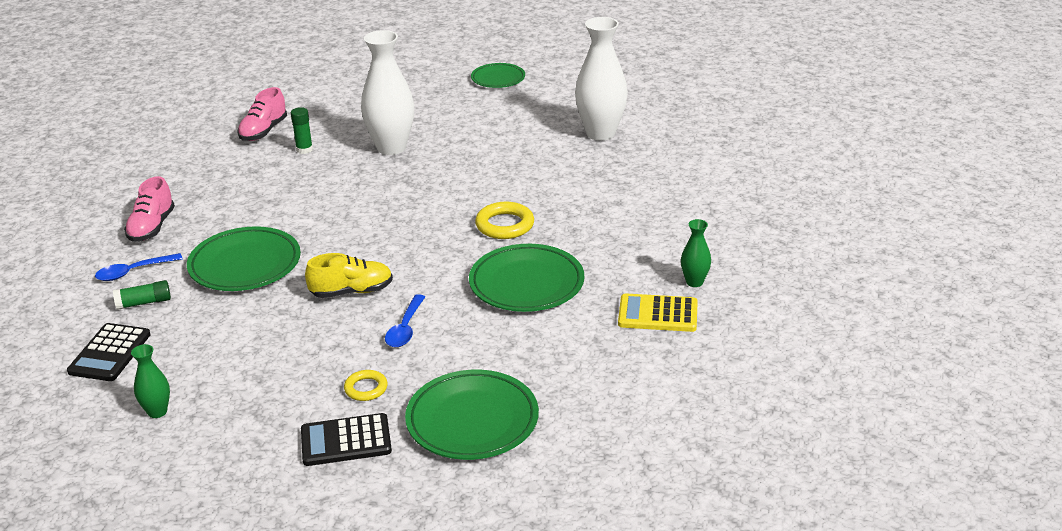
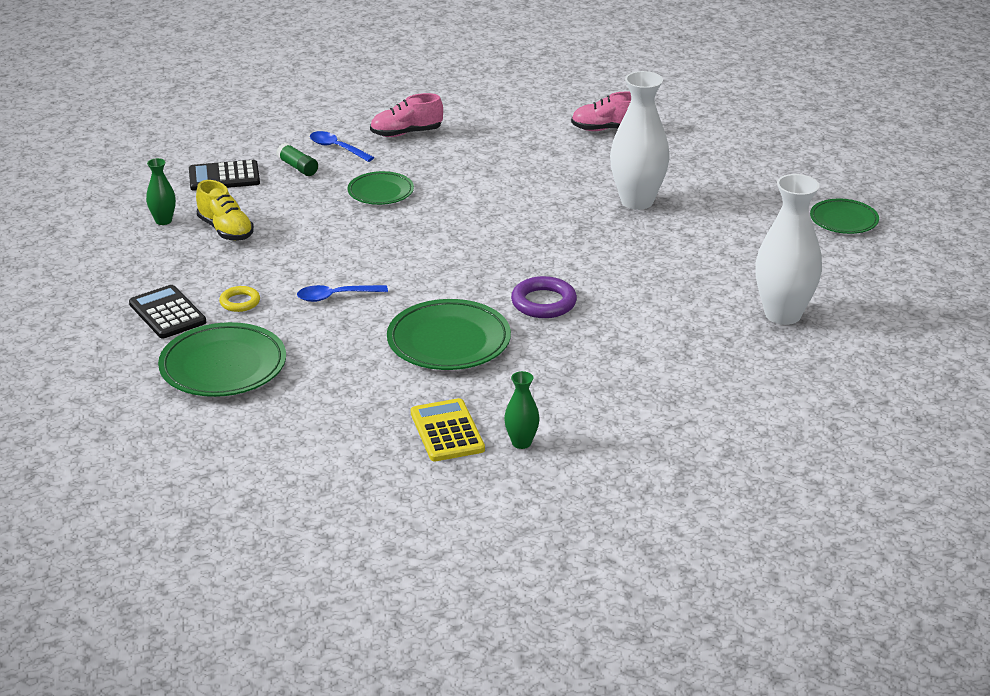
camera: 65 degrees right, 0 degrees up
(245, 265) = (380, 192): green plate -> green plate, size x0.61
(304, 149) = (592, 159): green glue stick -> none
(352, 291) = (374, 254): yellow shoe -> yellow shoe (225, 230)
(504, 225) = (543, 302): yellow ring -> purple ring

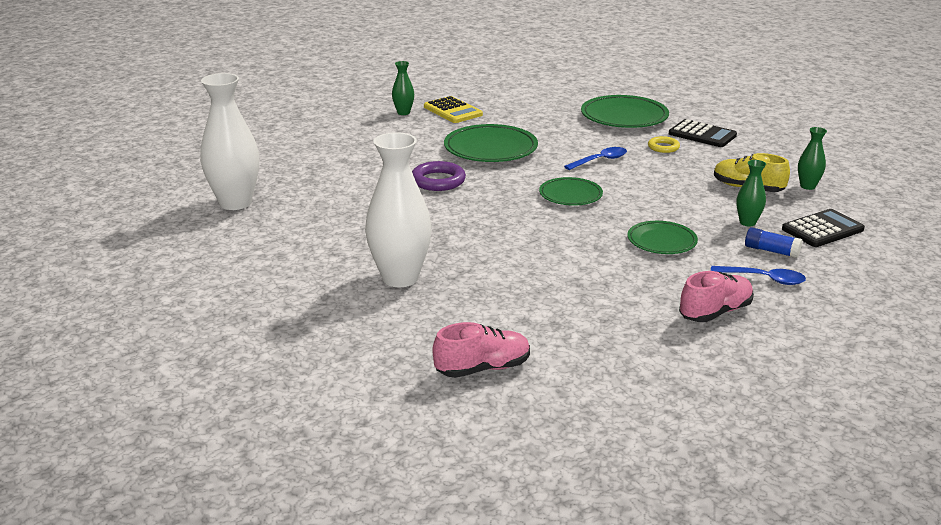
camera: 160 degrees right, 5 degrees down
(280, 195) = (747, 222): none -> green vase
(297, 167) = (771, 251): green glue stick -> blue glue stick
(843, 220) = (168, 297): green plate -> green plate (570, 195)

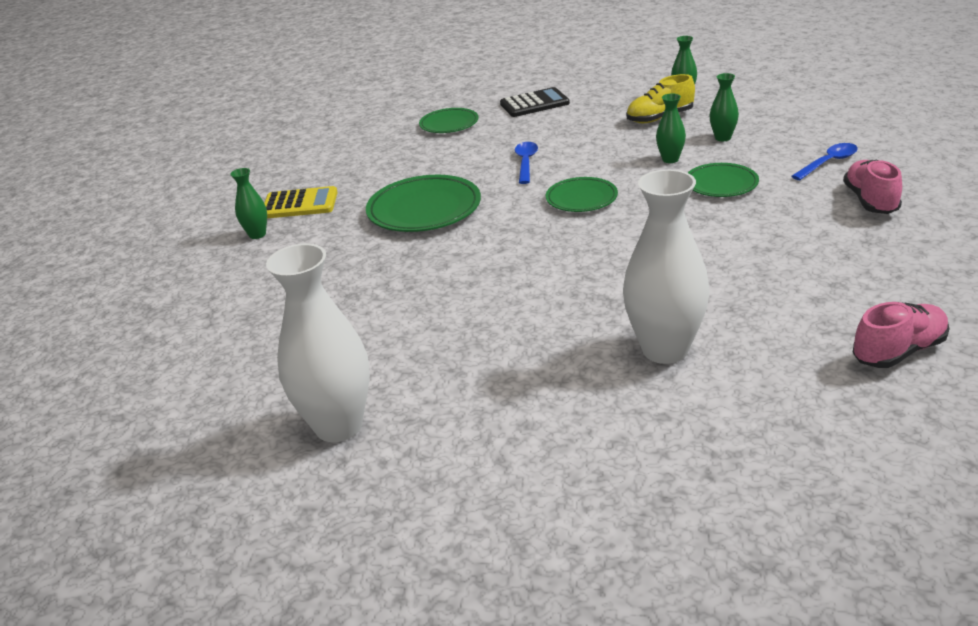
camera: 50 degrees left, 5 degrees up
(438, 181) = (460, 261): purple ring -> none
(483, 368) = (898, 351): pink shoe -> pink shoe turned 45 degrees clockwise
(624, 117) = (449, 124): green plate -> green plate, size x0.61
(663, 147) = (537, 127): yellow ring -> none
(678, 211) = (670, 159): none -> green vase
(771, 251) = (782, 144): blue glue stick -> none
(822, 229) = (764, 114): black calculator -> none

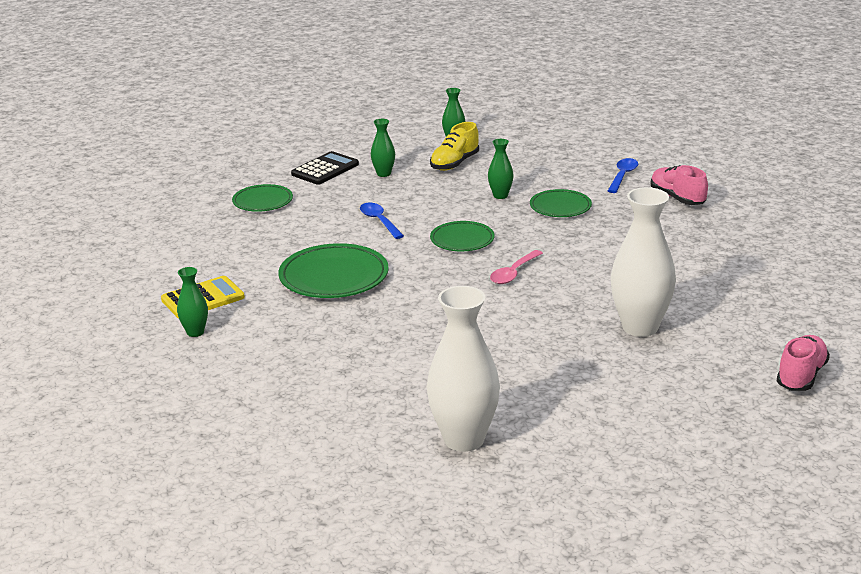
camera: 35 degrees left, 5 degrees down
(594, 247) = (513, 273): none -> pink spoon
(722, 138) = (524, 171): green vase -> green vase (383, 174)
(898, 351) = (782, 290): pink shoe -> pink shoe (801, 376)

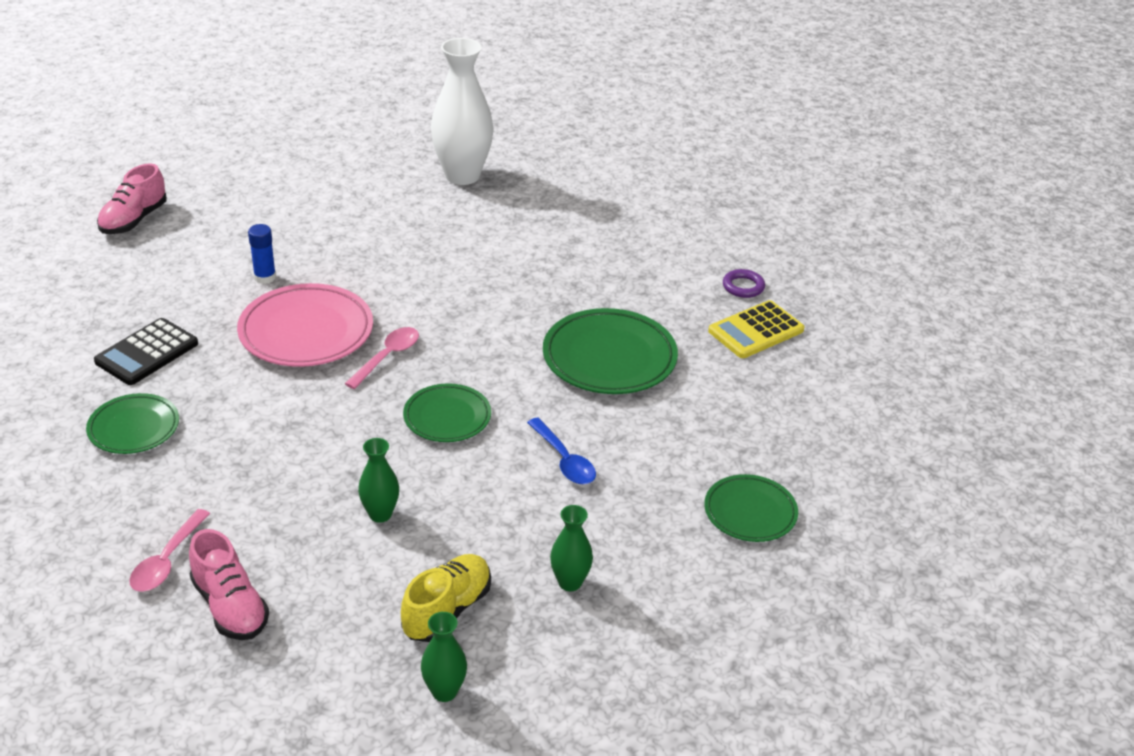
camera: 175 degrees right, 10 degrees up
(195, 332) = (743, 287): green vase -> purple ring
(325, 169) = (673, 600): black calculator -> black calculator (147, 353)
(560, 207) = (294, 483): green plate -> green plate (134, 428)
(585, 288) = (306, 332): none -> pink plate
(623, 176) = (167, 561): blue spoon -> pink spoon
(640, 327) = (265, 277): white vase -> blue glue stick
(677, 198) = (107, 498): pink shoe -> pink shoe (230, 607)

